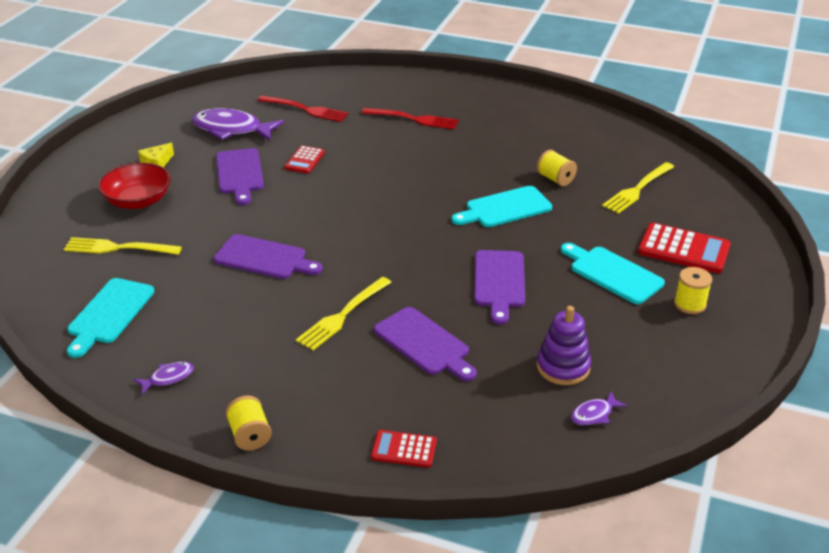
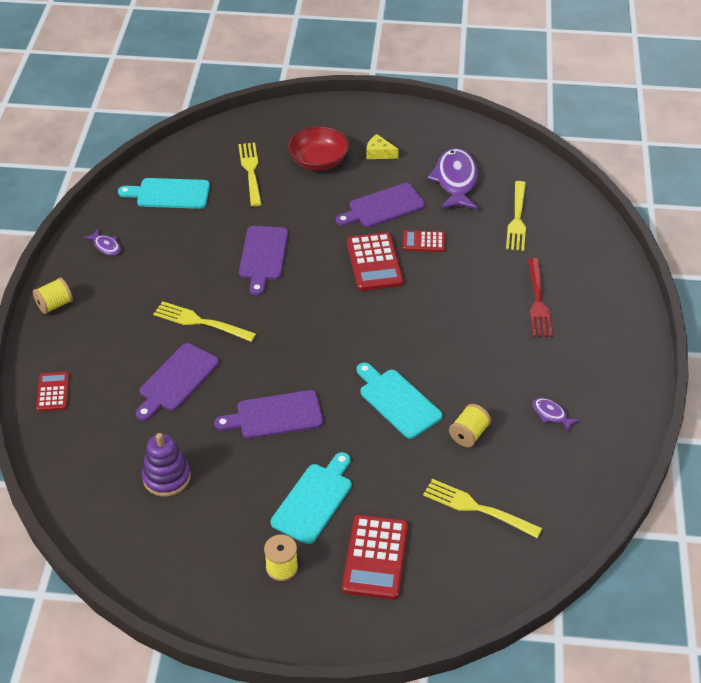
camera: 75 degrees right, 10 degrees up
(306, 109) = (517, 219): red fork -> yellow fork
(316, 191) = (374, 262): none -> red calculator
(594, 414) = (111, 506): purple fish -> purple fish (551, 414)

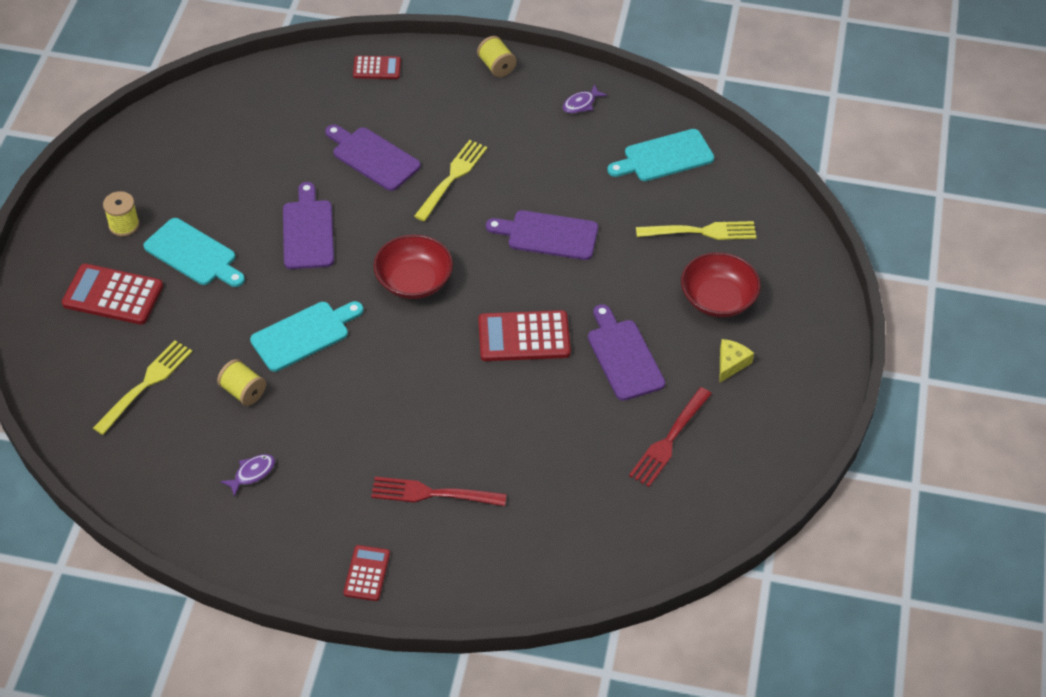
camera: 95 degrees right, 5 degrees up
(166, 477) = (251, 148): purple stacking toy -> none
(169, 194) = (664, 157): turquoise cutting board -> turquoise cutting board turned 120 degrees counterclockwise
(325, 335) = (414, 281): none -> red bowl
(423, 242) = (554, 390): red calculator -> red calculator (367, 573)
(455, 181) = (669, 440): purple fish -> red fork
(517, 219) = (586, 497): yellow fork -> none

